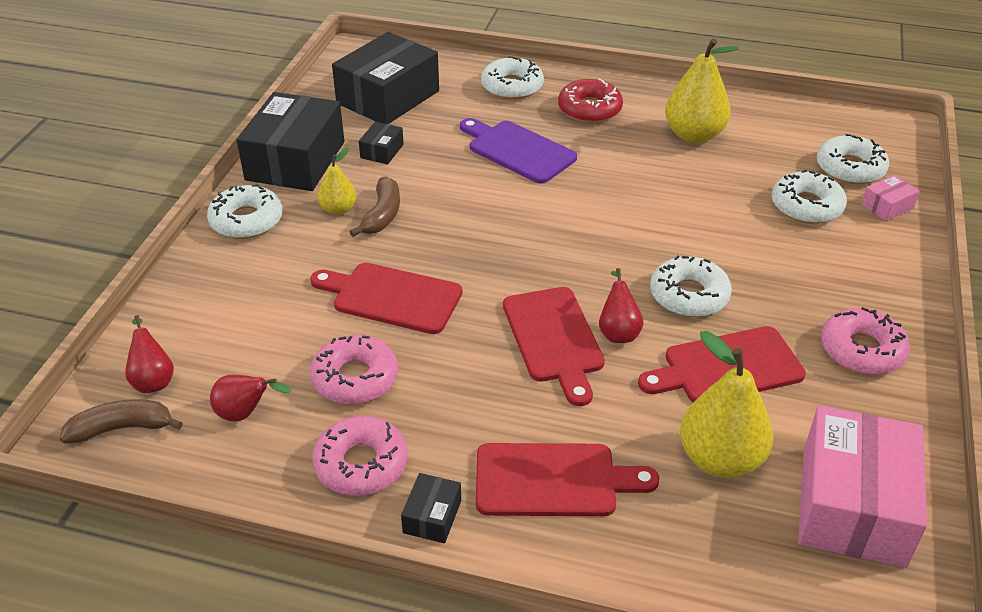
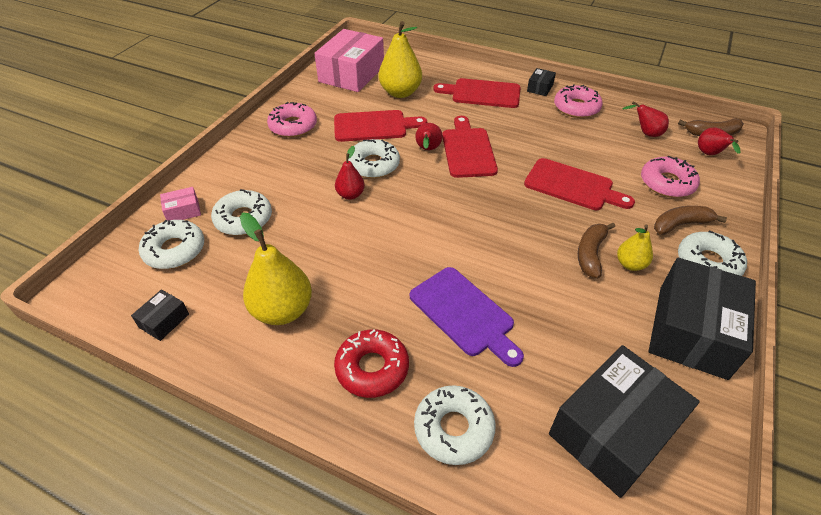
camera: 170 degrees left, 5 degrees up
(258, 260) = (680, 225): none -> brown banana
(355, 378) = (587, 143): pink donut -> pink donut (667, 183)
(382, 151) = (604, 332): black box -> black box (164, 321)
(696, 249) = (350, 195): none -> red pear

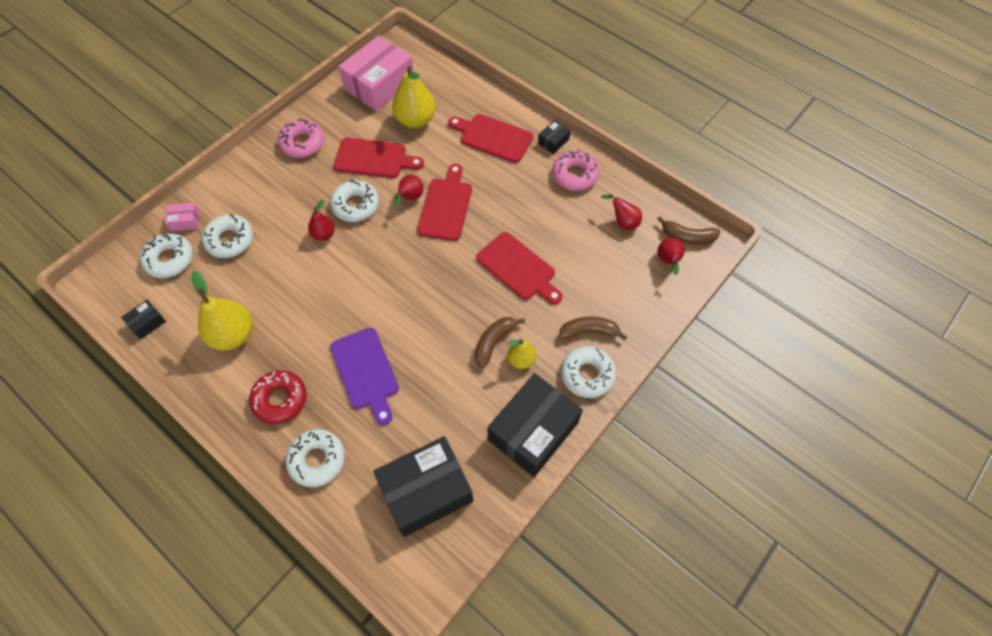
camera: 15 degrees right, 15 degrees up
(667, 183) = (606, 285): pink donut -> none

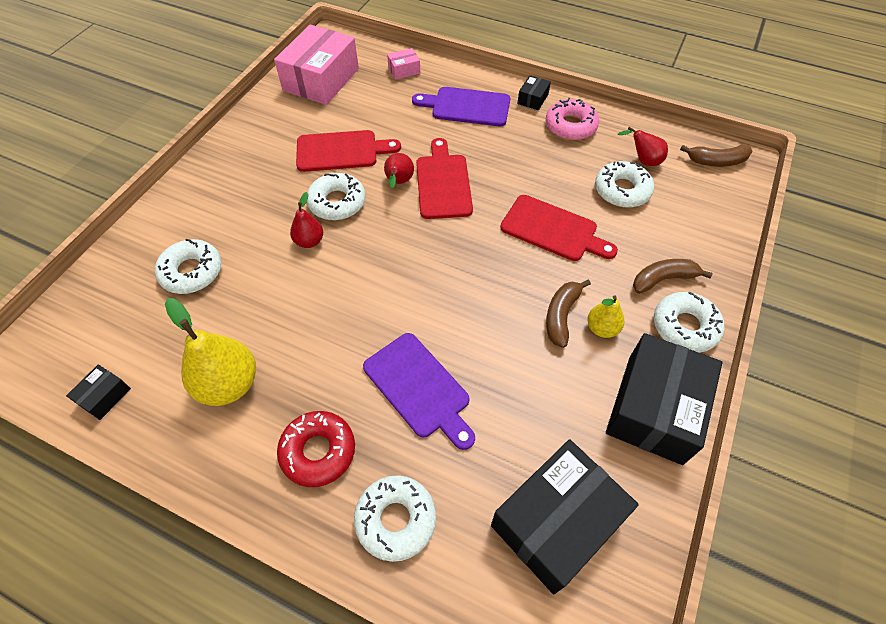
camera: 15 degrees left, 5 degrees down
(169, 259) = (117, 311): white donut -> white donut (622, 190)
(185, 221) = (126, 262): pink box -> pink box (404, 70)
(302, 143) = (251, 151): pink donut -> none
(415, 120) = (374, 105): yellow pear -> none
(493, 137) = (467, 107): red cutting board -> purple cutting board
(668, 261) = (710, 189): red pear -> none

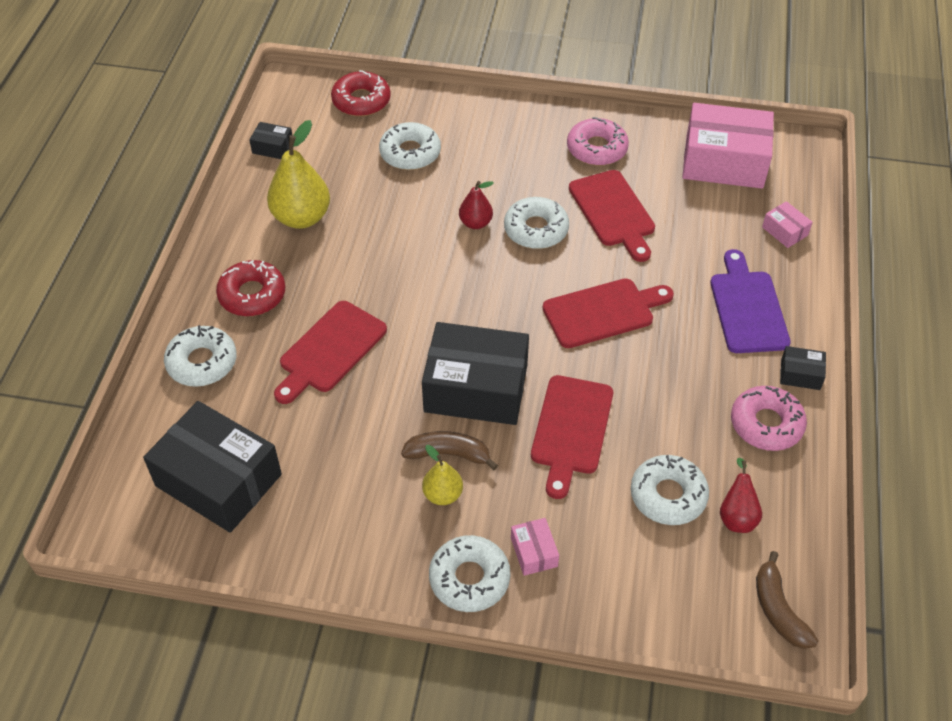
camera: 75 degrees right, 5 degrees down
(89, 298) = (361, 101): none -> red donut
(266, 143) = (597, 149): none -> pink donut
(399, 182) = (586, 273): red pear -> none
(419, 388) = (330, 350): purple cutting board -> red cutting board
(654, 408) = (354, 553): black box -> black box (476, 388)
(663, 279) = (534, 552): brown banana -> pink box

